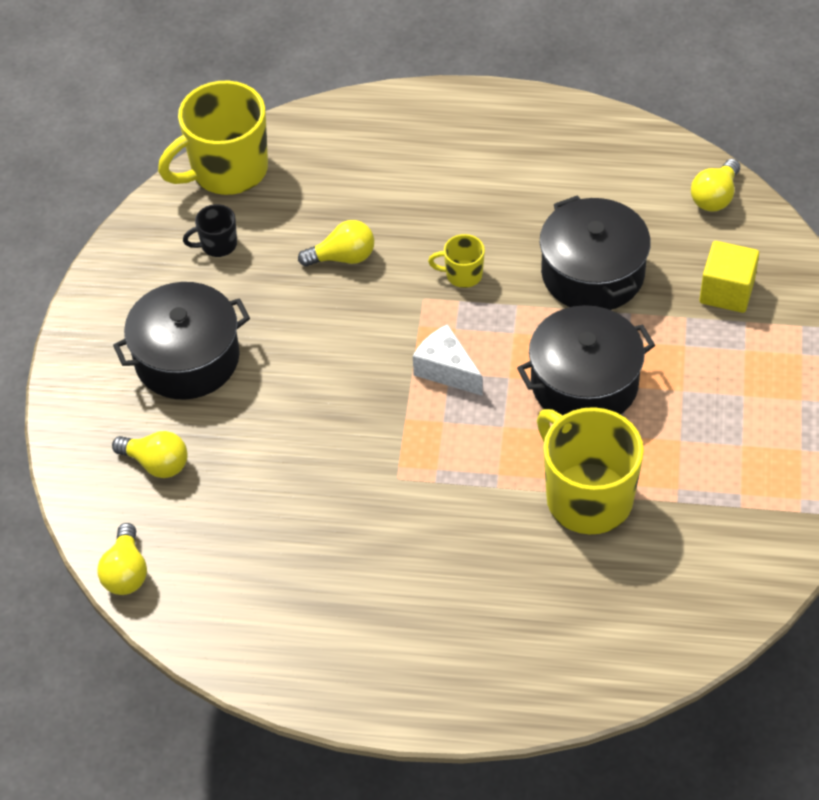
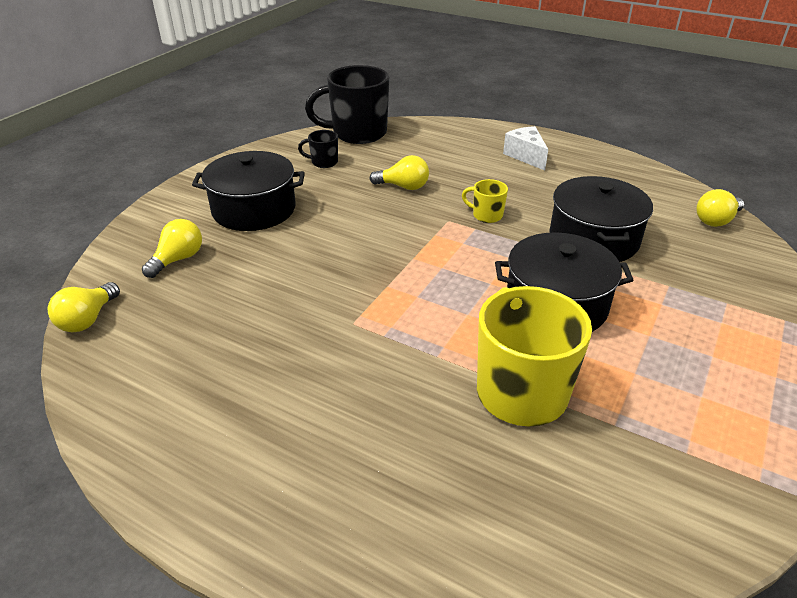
camera: 20 degrees right, 15 degrees down
(156, 463) = (178, 259): yellow light bulb -> yellow light bulb turned 105 degrees counterclockwise
(227, 170) = (357, 133): yellow mug -> black mug
(446, 370) = (440, 265): white cheese -> white cheese (526, 156)
(726, 291) = (712, 278): yellow cube -> none

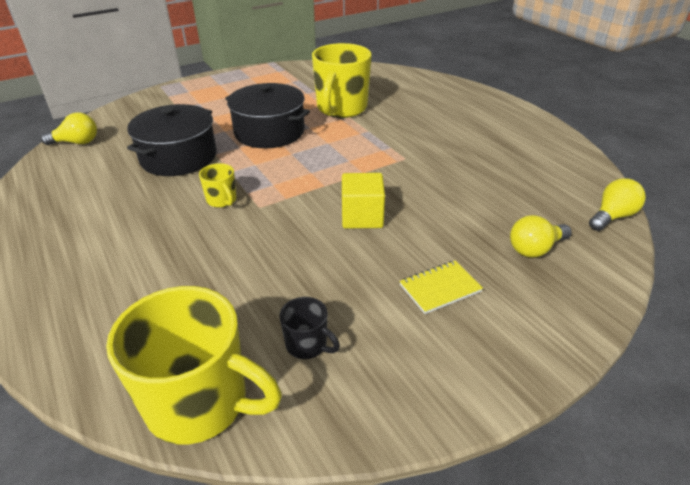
camera: 150 degrees left, 0 degrees up
(254, 209) = (440, 288): black pot -> yellow notebook
(350, 240) = (362, 217): none -> yellow cube
(357, 133) = (200, 403): black mug -> yellow mug
(403, 187) = (254, 260): yellow light bulb -> none
(526, 156) = (74, 255): white cheese -> none

